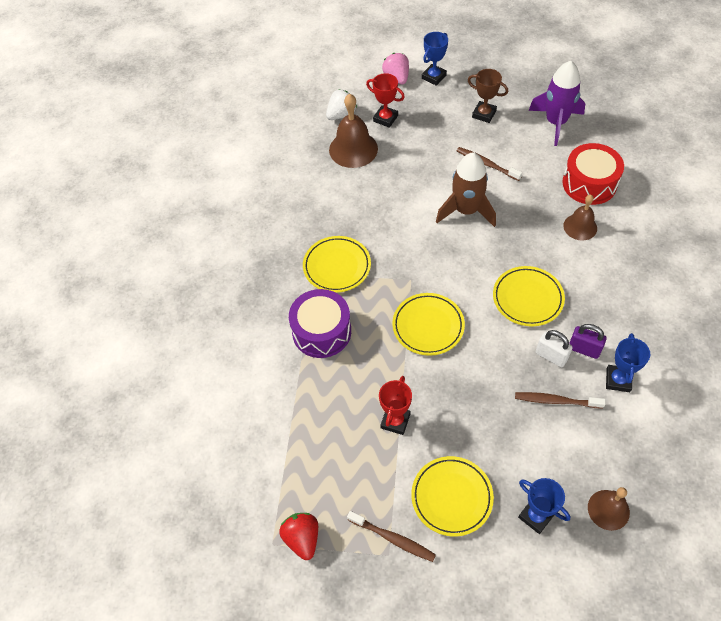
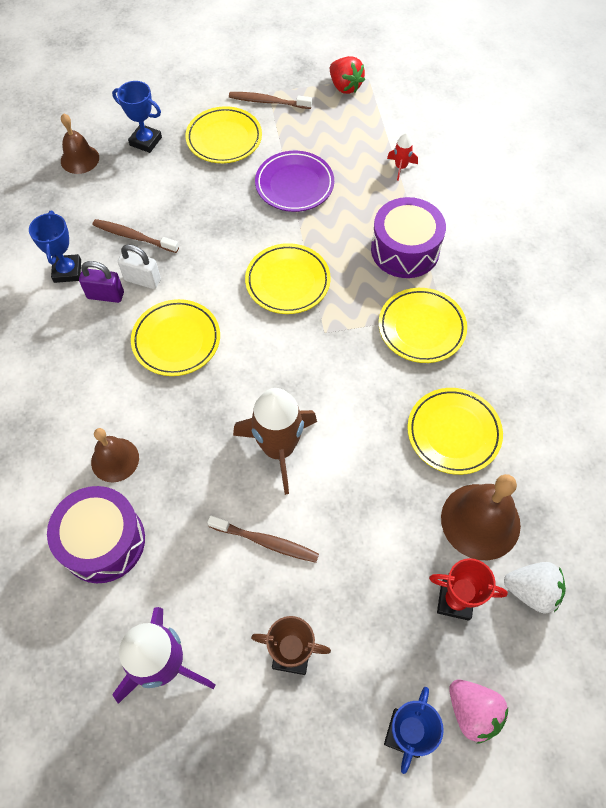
camera: 160 degrees right, 5 degrees up
(289, 416) = (400, 167): none -> red rocket
(341, 114) = (531, 591): white strawberry -> white strawberry turned 105 degrees counterclockwise
(347, 196) = (453, 433): none -> yellow plate
(395, 421) = (294, 185): red trophy -> purple plate
(556, 401) = (133, 237): brown toothbrush -> brown toothbrush turned 150 degrees counterclockwise
(589, 183) = (103, 541): red drum -> purple drum

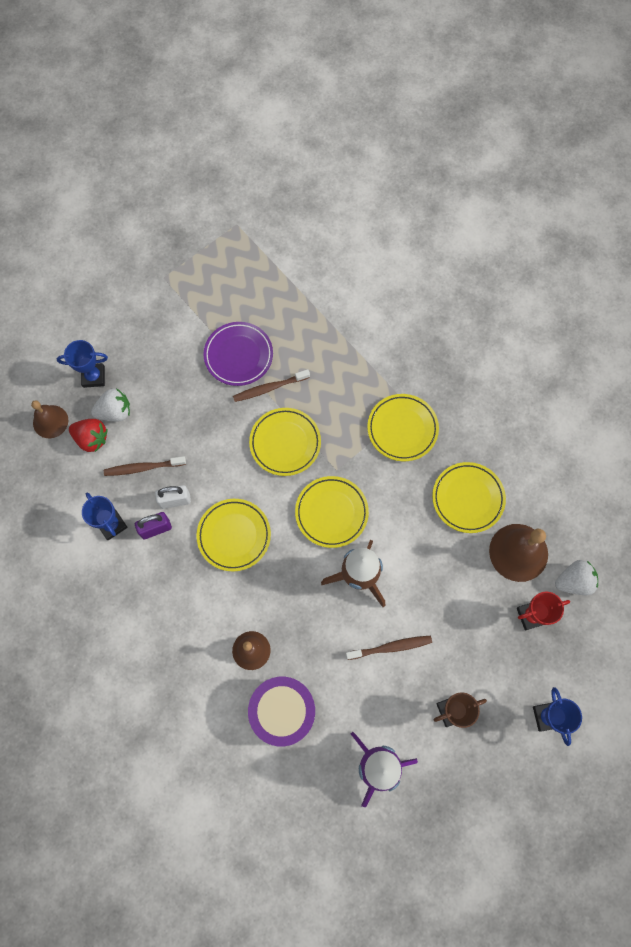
camera: 30 degrees left, 10 degrees up
(143, 178) = (115, 412): none -> white strawberry
(224, 139) = (156, 341): yellow plate -> yellow plate (331, 513)
(268, 102) = (169, 288): brown toothbrush -> brown toothbrush (269, 388)
(345, 86) = (222, 241): red strawberry -> red strawberry (92, 439)
(400, 167) = (310, 297): red rocket -> none
(405, 250) = (354, 370): purple drum -> none
(472, 711) = (578, 679): pink strawberry -> none

